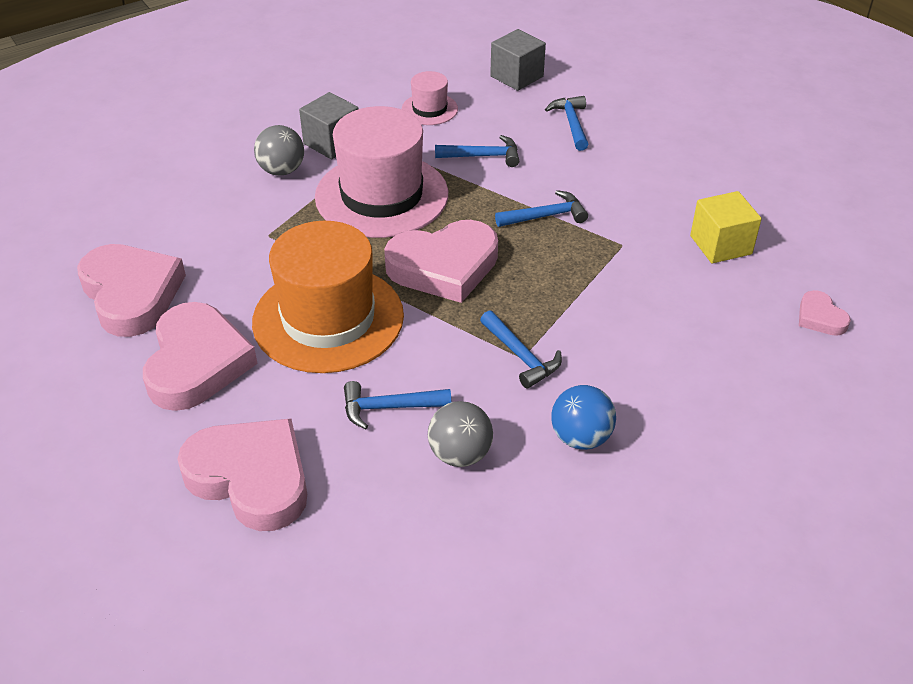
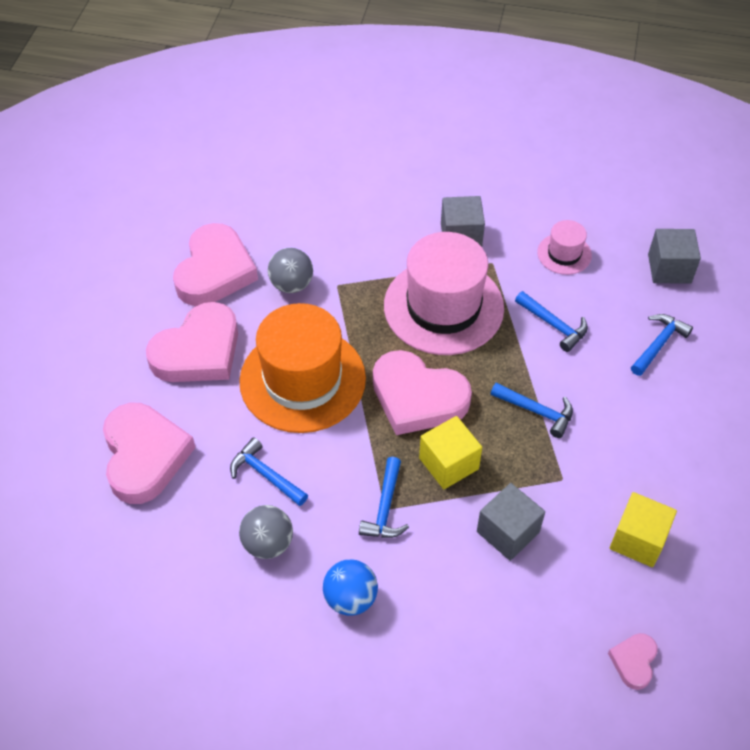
camera: 45 degrees right, 10 degrees up
(282, 170) = (402, 237): grey ball -> grey ball (291, 284)
(528, 292) = (448, 463): none -> yellow cube
(632, 304) = (508, 532): none -> grey cube

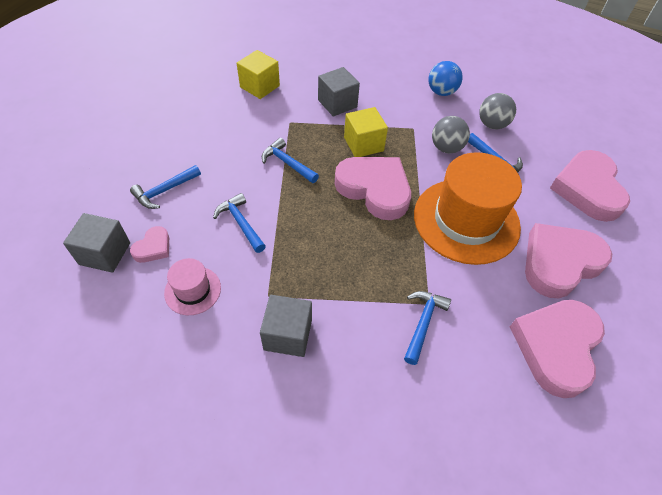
camera: 170 degrees left, 0 degrees up
(291, 284) = (474, 313): grey ball -> grey ball (446, 148)
(385, 507) = (413, 129): blue hammer -> blue hammer (423, 323)
(443, 307) = (331, 259): pink hat -> none
(634, 661) = (293, 44): pink heart -> pink heart (153, 247)

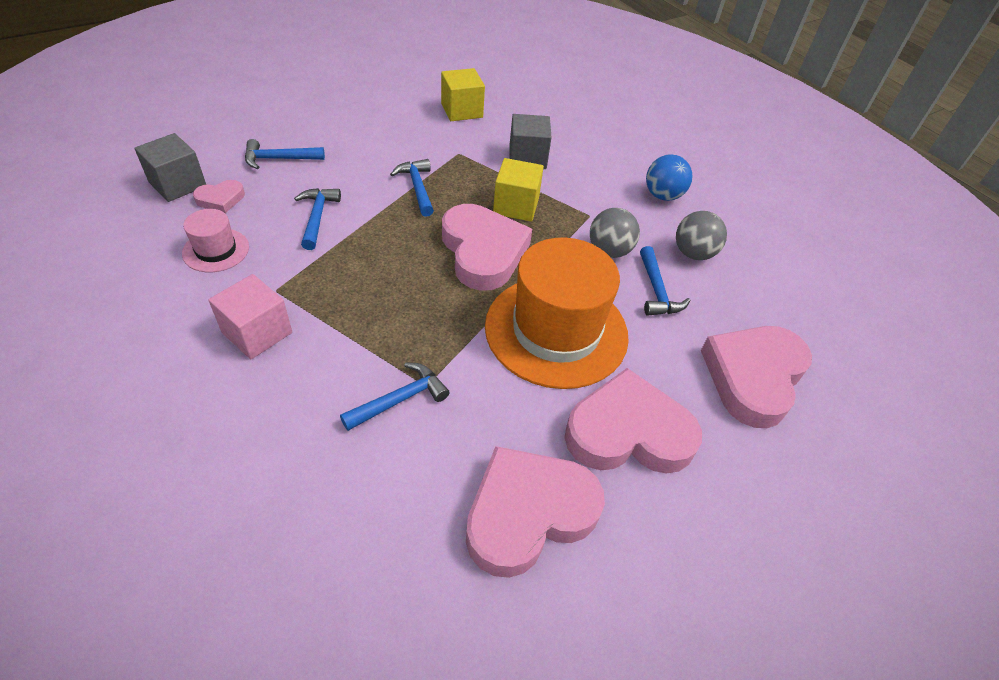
camera: 30 degrees right, 5 degrees down
(288, 335) = (257, 333): grey cube -> pink cube

